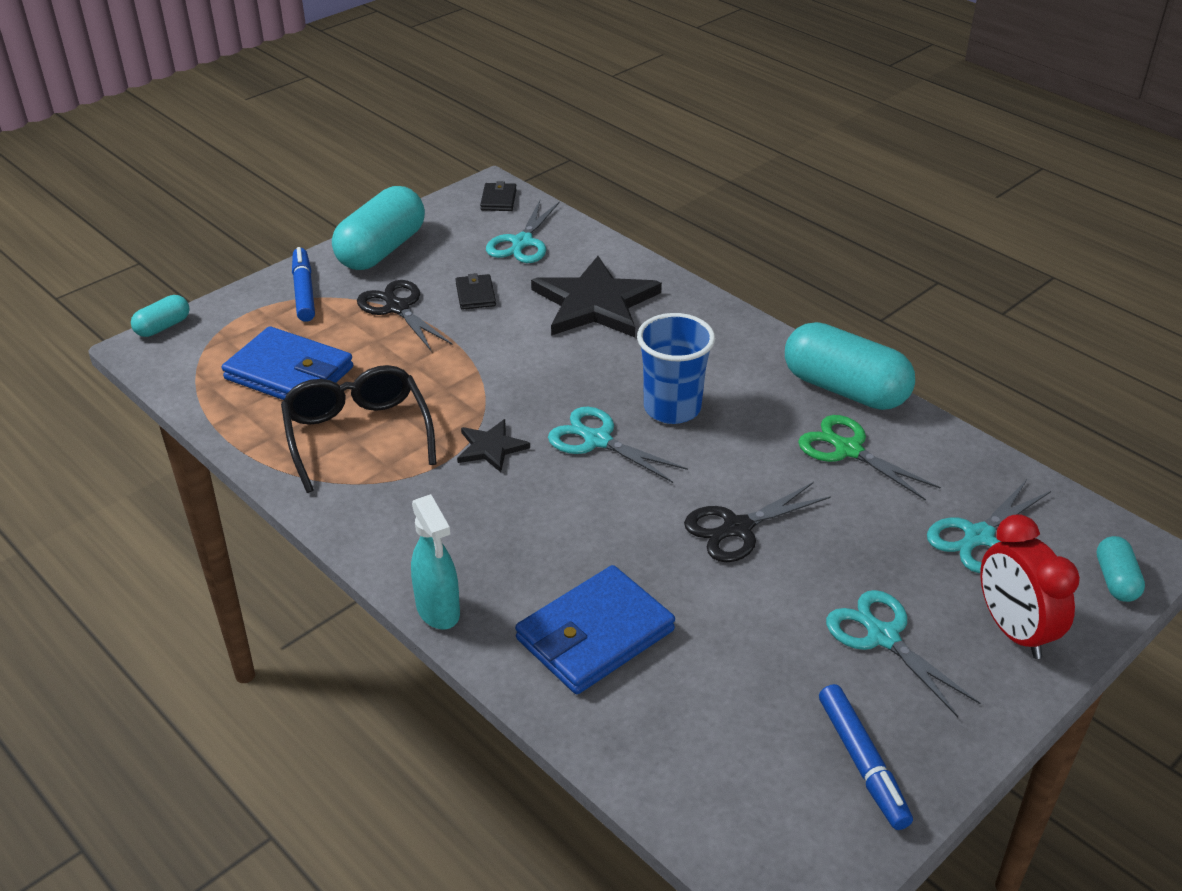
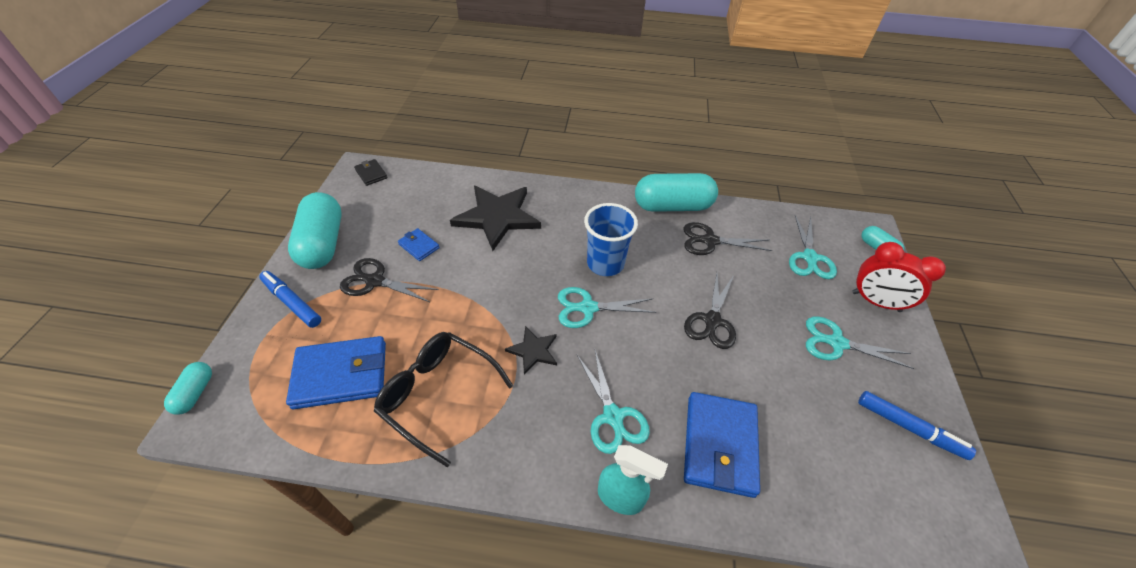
camera: 40 degrees left, 10 degrees up
(475, 295) = (419, 246): black wallet -> blue wallet
(522, 242) = (414, 196): turquoise scissors -> turquoise scissors (613, 416)
(848, 450) = (710, 241): green scissors -> black scissors

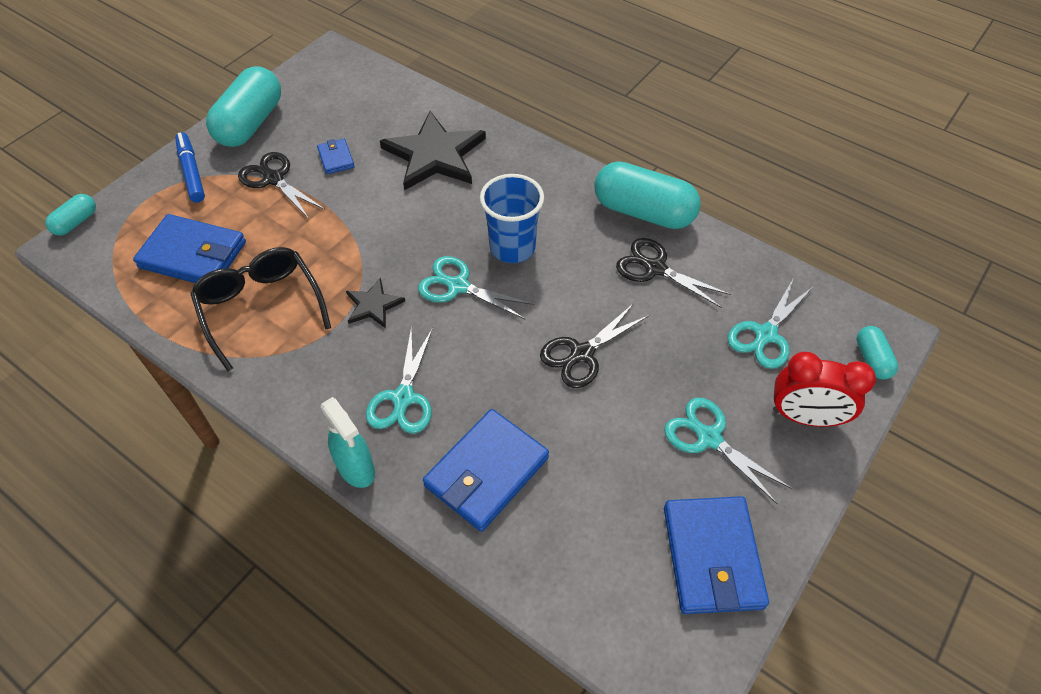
camera: 30 degrees right, 5 degrees up
(371, 174) = (339, 63): black wallet -> none
(875, 302) = (804, 417): red clock -> red clock turned 45 degrees counterclockwise
(909, 428) = (712, 557): blue marker -> blue wallet

